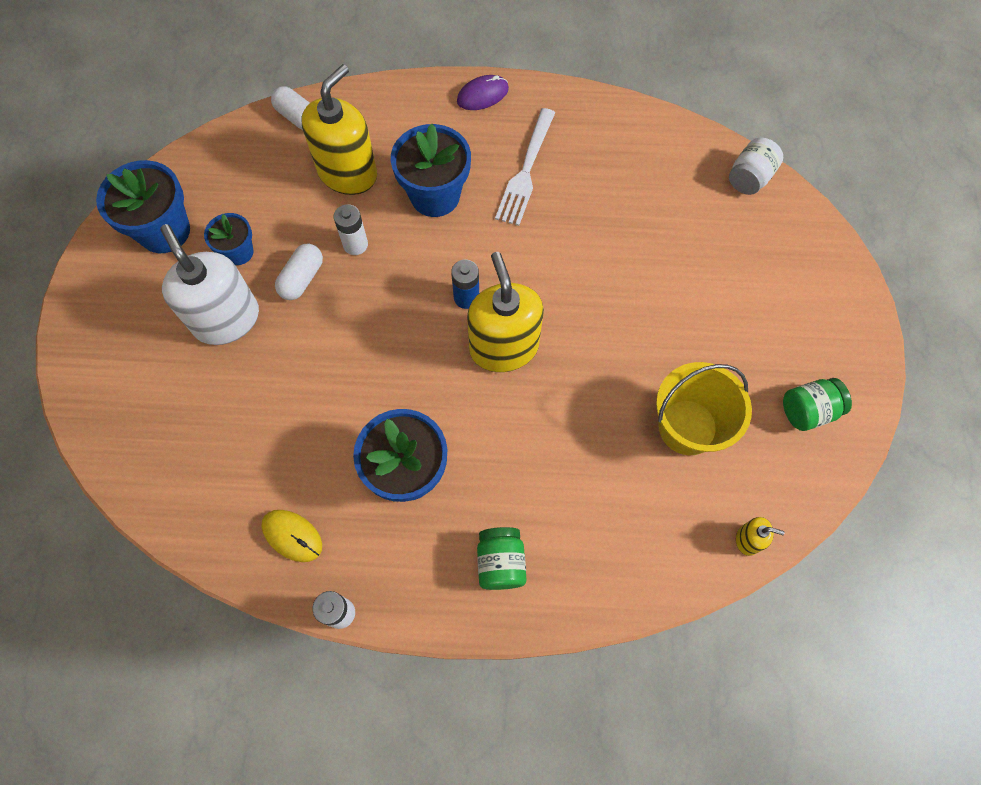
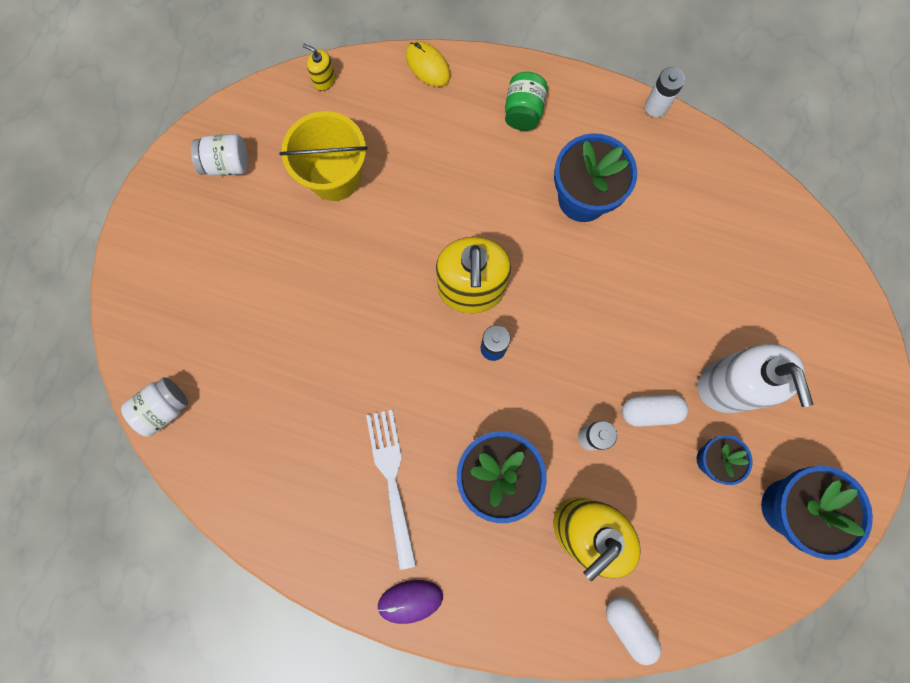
camera: 165 degrees left, 10 degrees up
(292, 536) = (687, 172): yellow mouse -> yellow mouse (428, 66)
(302, 278) = (650, 411): white capsule -> white capsule turned 45 degrees clockwise
(526, 170) = (392, 481): white fork -> white fork turned 45 degrees counterclockwise
(808, 410) = (227, 164): green jar -> white jar

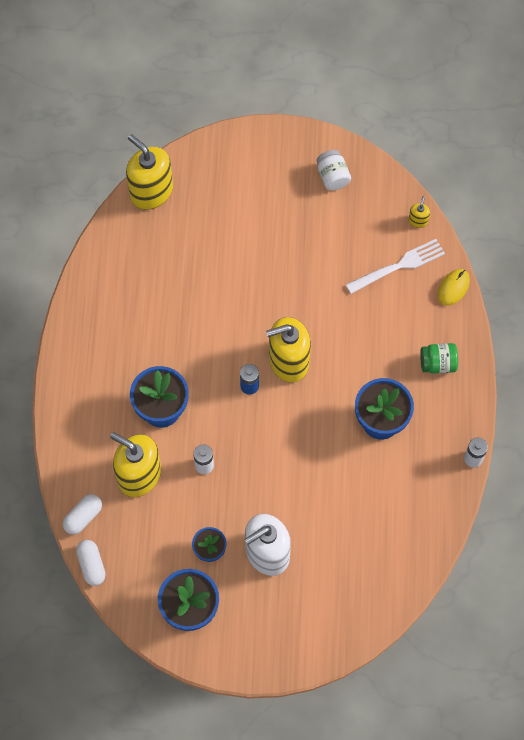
camera: 75 degrees right, 10 degrees down
(164, 408) = (151, 191): white jar -> yellow soap dispenser
(335, 176) = (345, 248): yellow bucket -> none
(392, 481) = (140, 344): white fork -> white fork (398, 266)
(410, 601) = (66, 375): purple mouse -> none
(650, 411) = (233, 502): white capsule -> white capsule (91, 565)

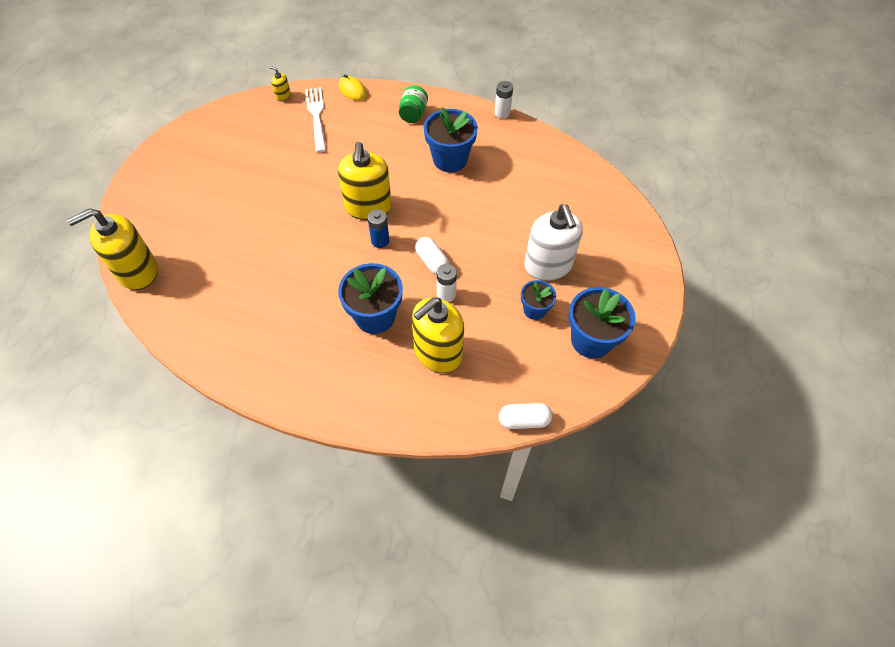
camera: 75 degrees left, 10 degrees down
(83, 517) = (467, 416): white capsule -> white capsule (432, 262)
(332, 176) = (210, 137): white jar -> none

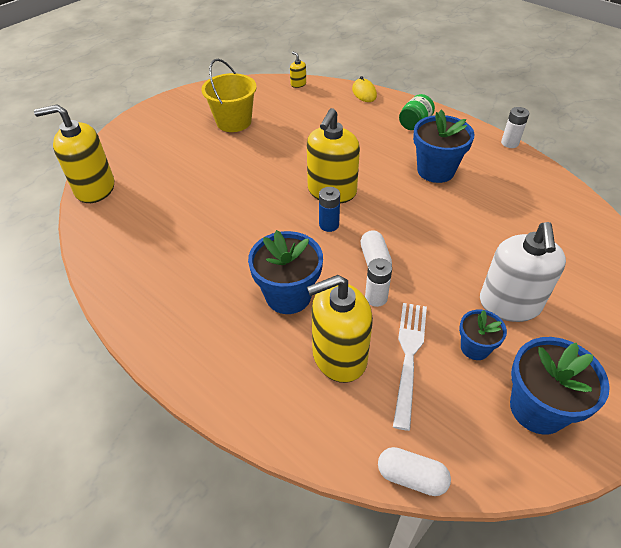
camera: 25 degrees right, 10 degrees down
(239, 158) = (234, 122): none -> yellow bucket
(316, 117) = (320, 106): white fork -> white fork (409, 357)

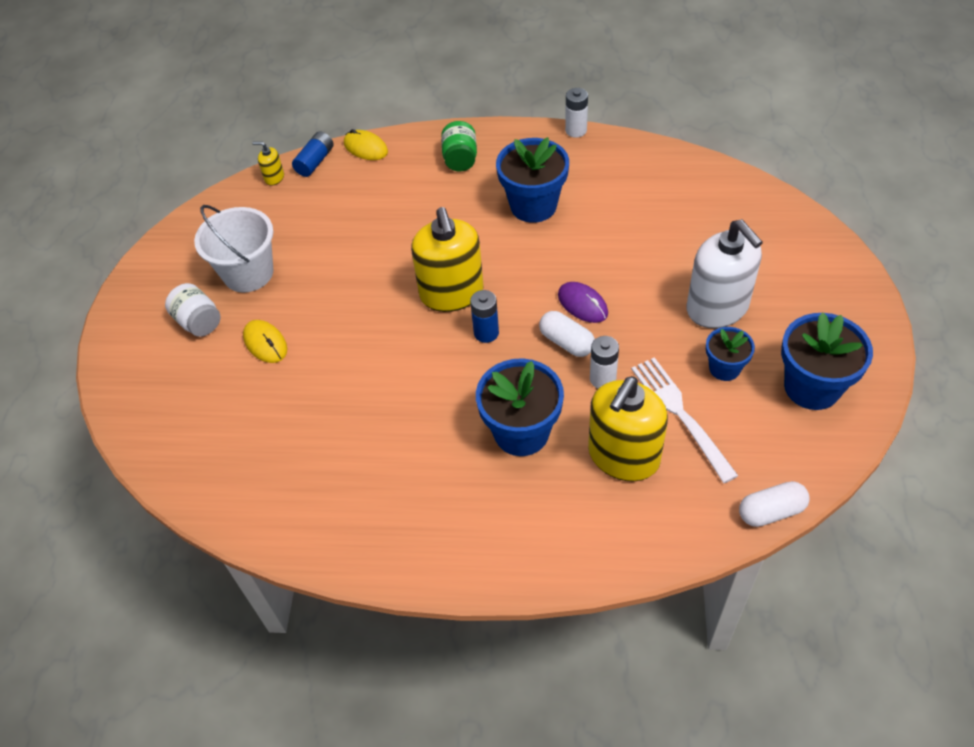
camera: 35 degrees left, 5 degrees up
(95, 188) = (170, 460): yellow soap dispenser -> none
(184, 132) = (198, 322): none -> white jar
(203, 160) = (265, 343): none -> yellow mouse
(234, 122) = (248, 273): yellow bucket -> white bucket
(328, 86) = (315, 161): none -> blue battery
(409, 244) = (582, 304): none -> purple mouse

